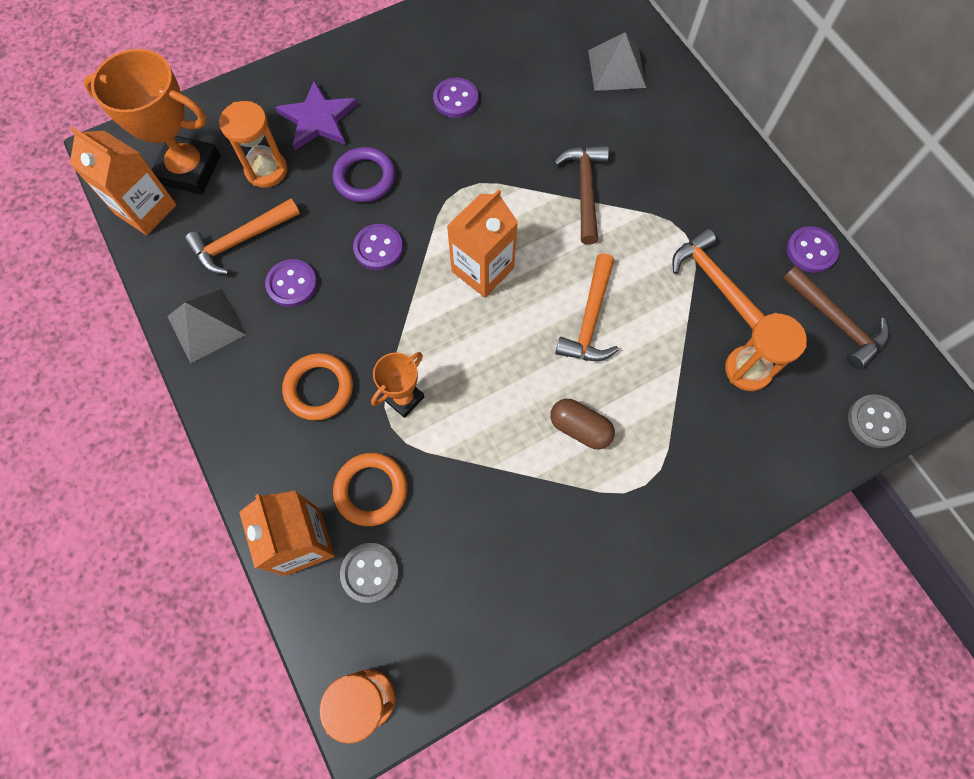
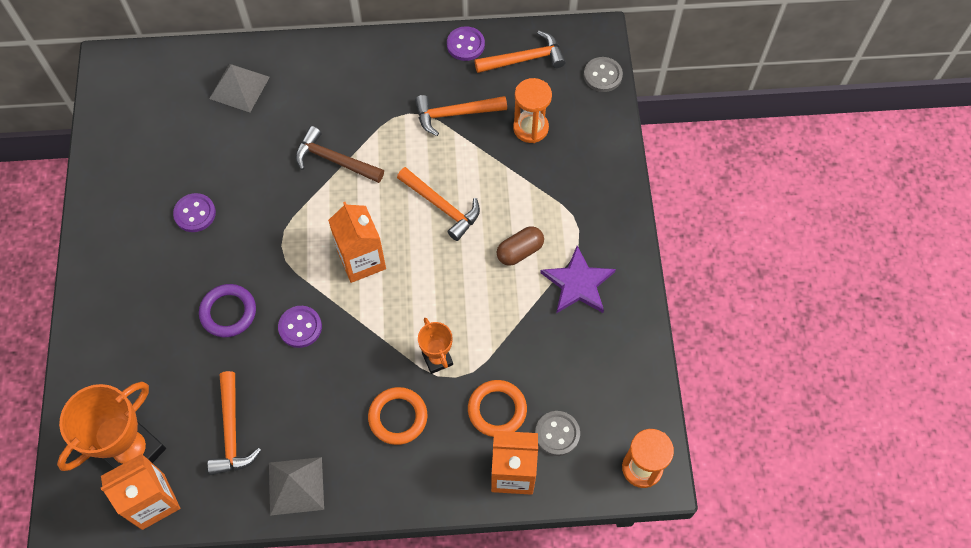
camera: 65 degrees left, 5 degrees down
(266, 170) = (173, 387): orange hourglass -> none
(292, 284) = (295, 405): purple button -> none
(318, 119) = (147, 327): purple star -> purple star (578, 283)
(835, 322) = (524, 59): brown hammer -> orange hammer

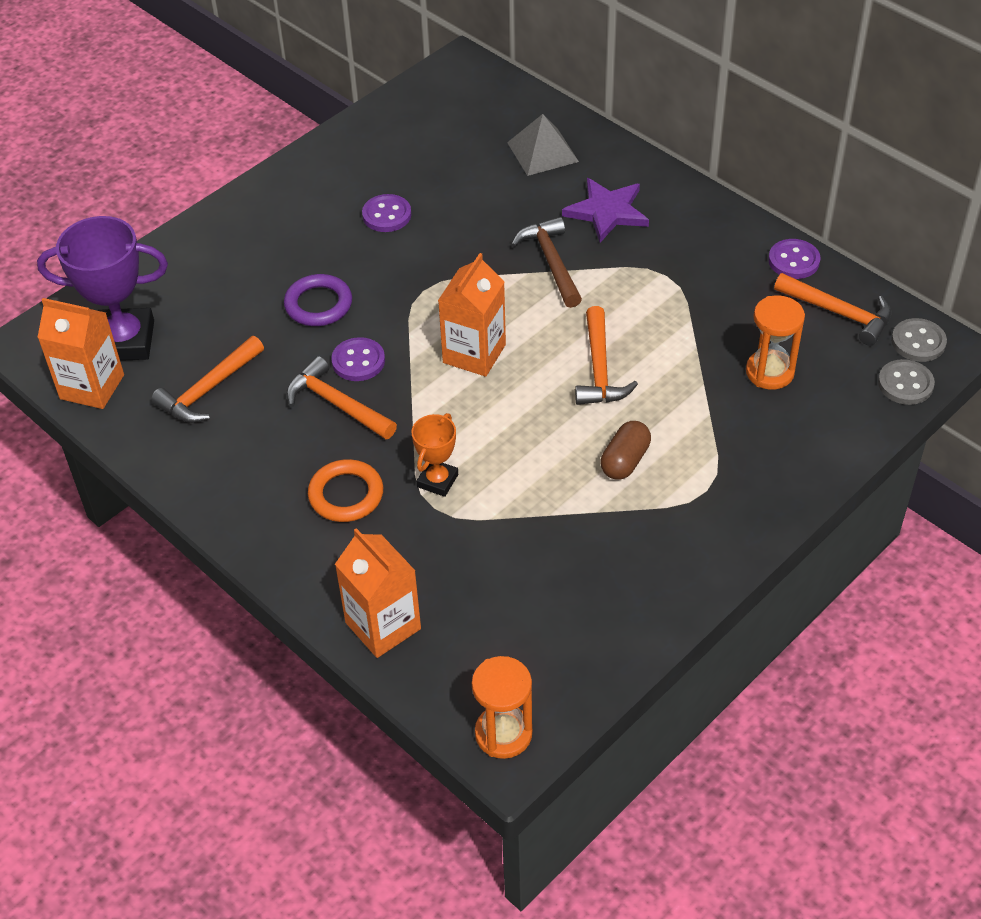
camera: 50 degrees right, 15 degrees down
(133, 451) = (124, 341): orange trophy -> purple trophy
(296, 486) = (202, 471): grey pyramid -> none
(455, 114) = (709, 307): orange hammer -> orange hammer (337, 404)
(497, 410) = (435, 565): orange ring -> none
(520, 251) = (625, 461): brown capsule -> brown capsule turned 75 degrees counterclockwise
(557, 434) = (463, 632): grey button -> grey button (918, 342)
(578, 283) = (646, 532): purple star -> purple star (607, 211)

